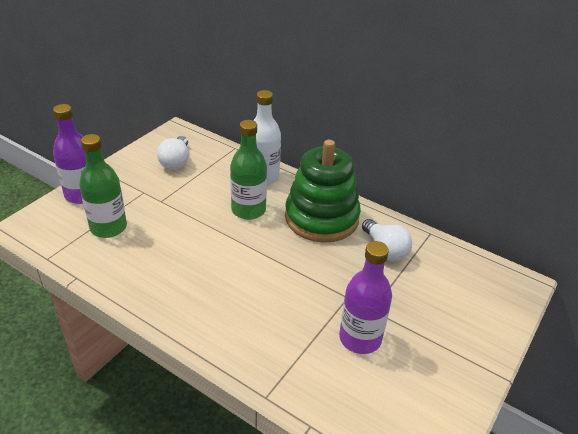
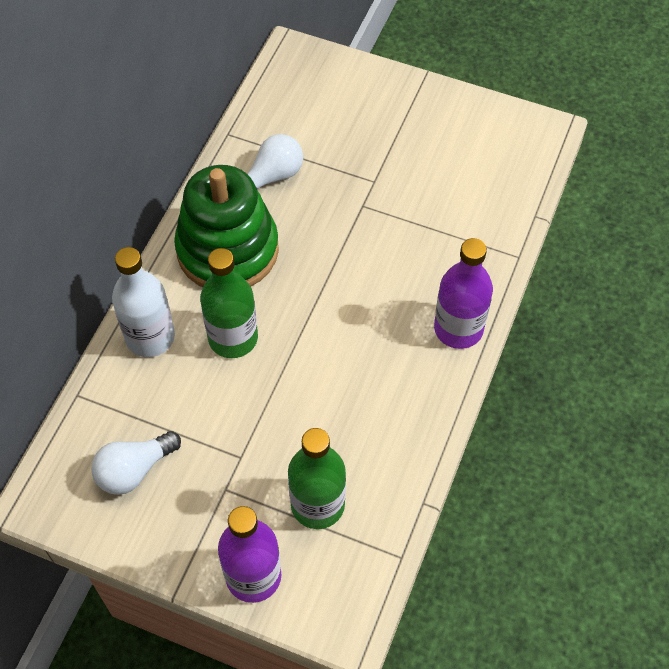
camera: 100 degrees left, 20 degrees up
(176, 161) = (134, 470): white light bulb -> white light bulb turned 150 degrees clockwise
(360, 338) = (418, 188): purple bottle -> purple bottle (458, 329)

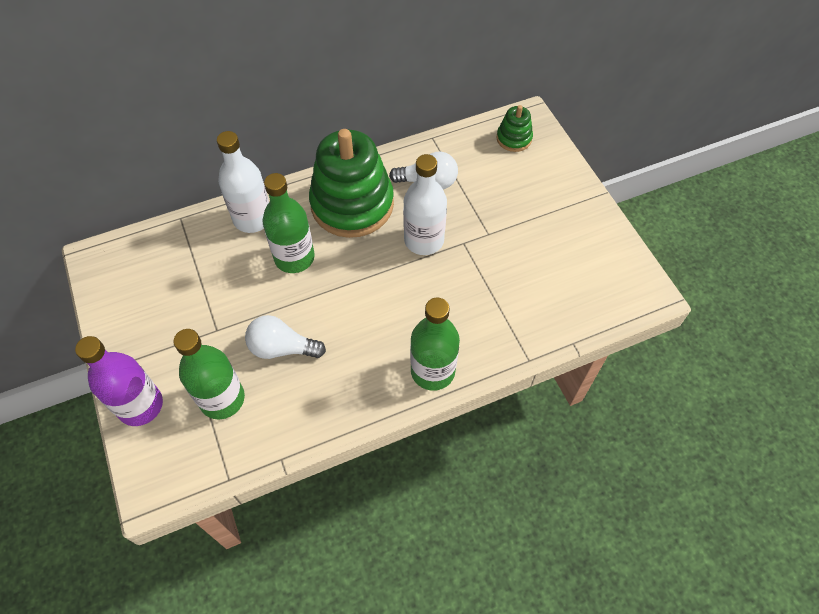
camera: 45 degrees right, 0 degrees up
(134, 470) = (157, 285): white light bulb -> white light bulb (282, 348)
(301, 81) = (514, 138): none -> green stacking toy
(327, 230) = (424, 240): none -> white bottle
(458, 329) = (432, 371): purple bottle -> green bottle

